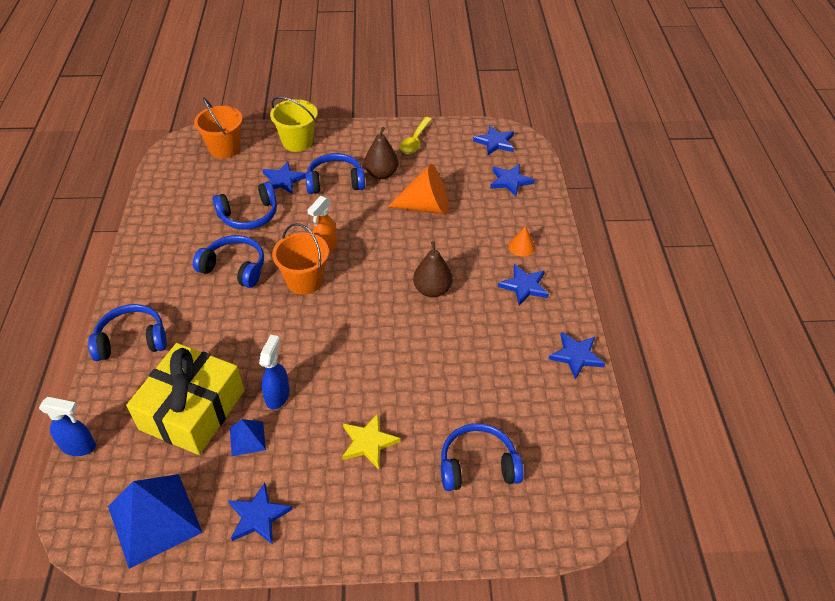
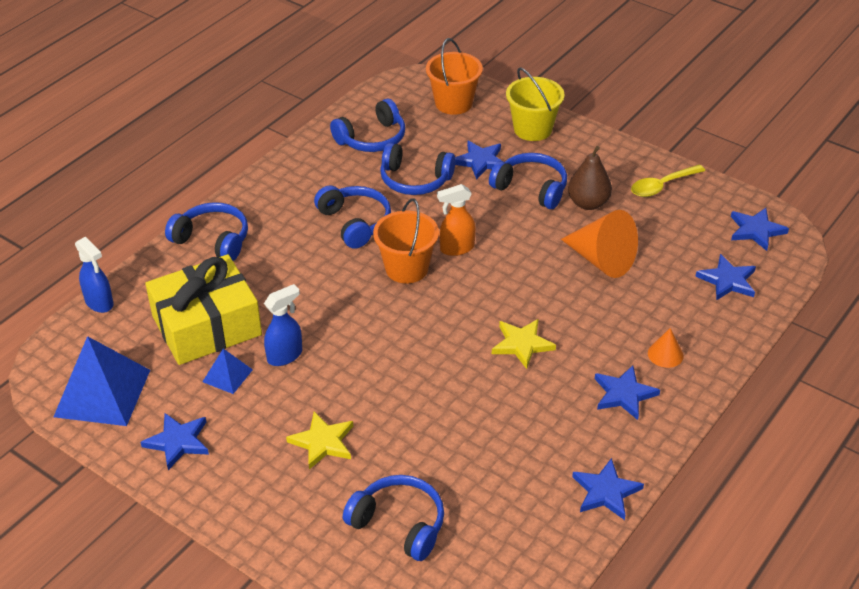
camera: 40 degrees right, 5 degrees down
(188, 201) = (372, 138): none -> blue headphones
(432, 290) = (522, 344): brown pear -> yellow star

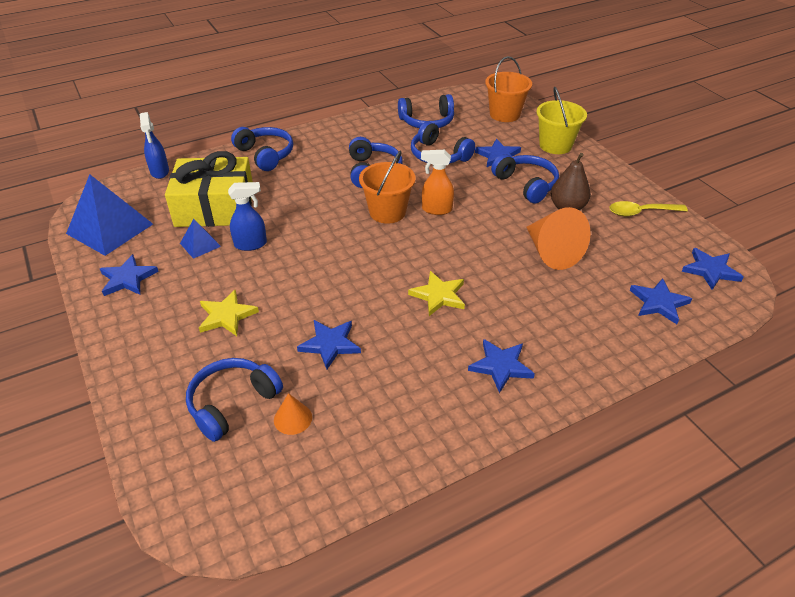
camera: 25 degrees right, 0 degrees up
(399, 524) = (232, 403): blue headphones -> blue headphones turned 105 degrees counterclockwise
(605, 492) = (427, 446): blue star -> blue star (330, 344)
(665, 354) = (561, 345): orange cone -> orange cone (293, 418)

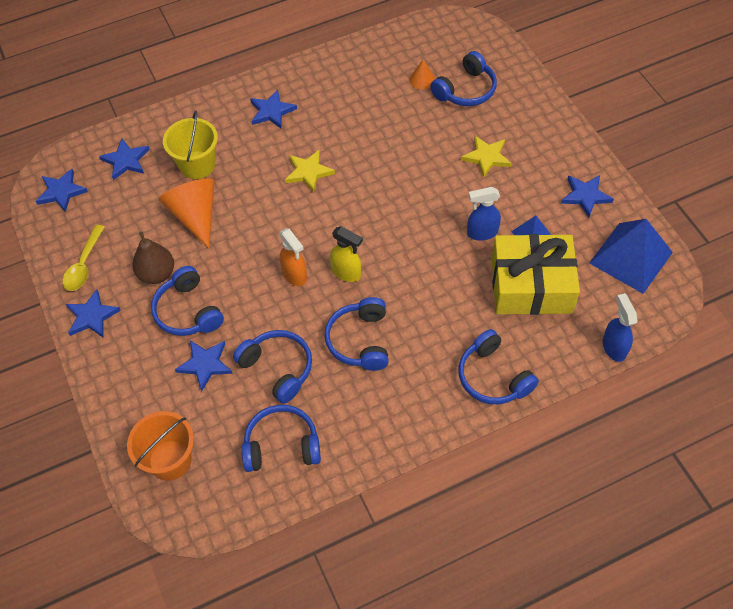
camera: 175 degrees left, 15 degrees up
(330, 344) = (399, 131): blue star -> blue star (92, 316)
(387, 212) = (346, 273): orange bucket -> yellow spray bottle
(436, 209) = (295, 275): orange spray bottle -> orange spray bottle turned 45 degrees clockwise
(555, 145) = (127, 384): yellow bucket -> yellow bucket (197, 165)
(641, 212) = (84, 265): yellow spoon -> yellow spoon turned 105 degrees clockwise

